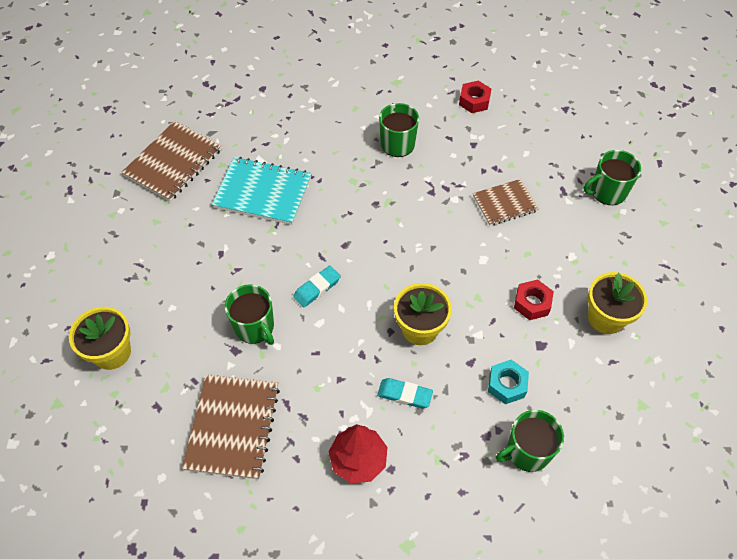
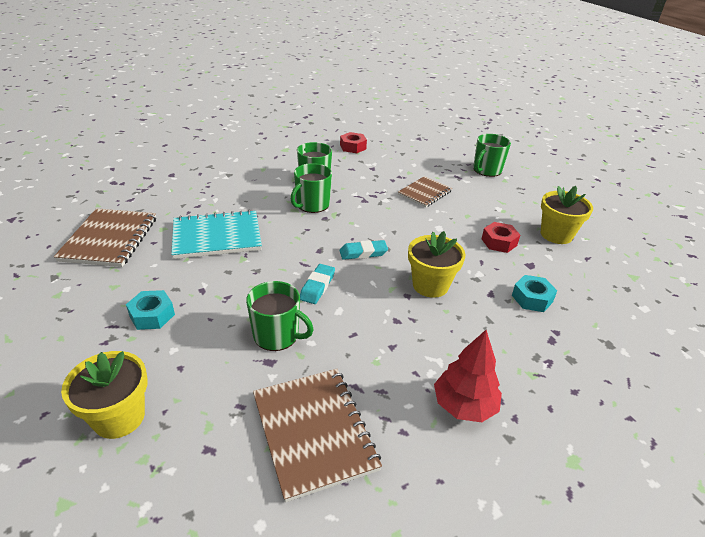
camera: 30 degrees left, 20 degrees down
(171, 265) = (152, 315): none -> turquoise nut
(404, 395) = (459, 336): turquoise eraser -> turquoise eraser (363, 253)
(527, 451) = (592, 338): green mug -> green mug (312, 205)

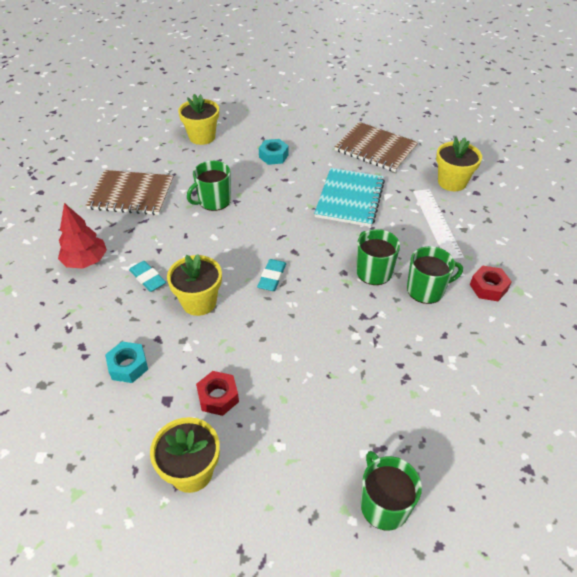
camera: 120 degrees right, 10 degrees up
(160, 187) = (452, 182): none -> yellow flower pot
(228, 186) = (437, 223): none -> white ruler
(317, 286) = (248, 234): turquoise eraser -> turquoise eraser (148, 278)
(353, 147) = (510, 362): red nut -> red nut (488, 287)
(424, 193) = (353, 382): brown notebook -> none

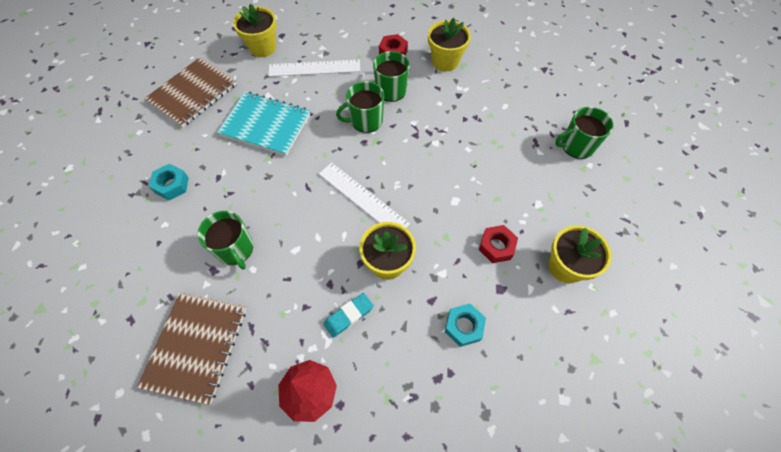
camera: 85 degrees left, 15 degrees up
(202, 137) = (101, 263): yellow flower pot -> yellow flower pot (445, 61)
(272, 277) = (363, 198): turquoise eraser -> white ruler

